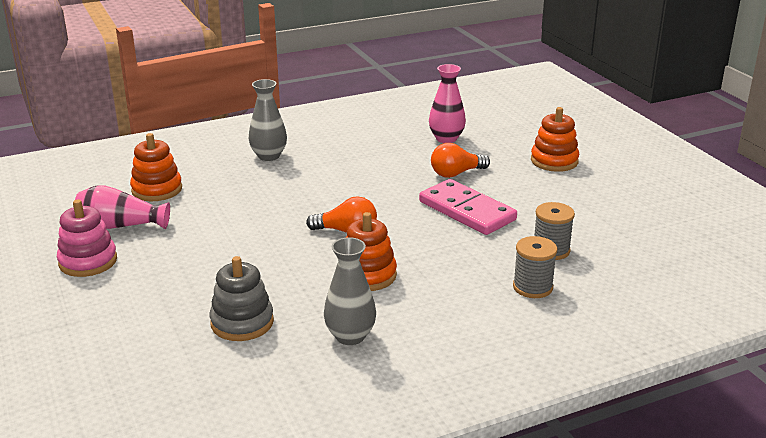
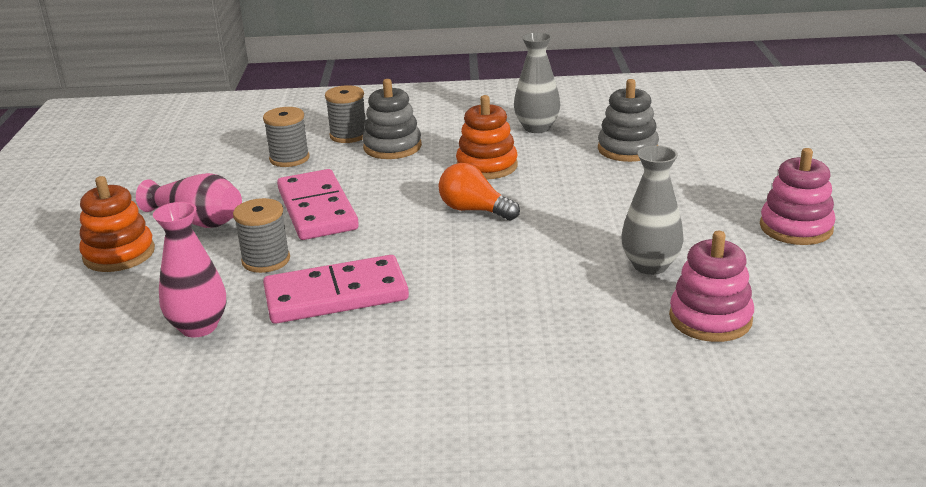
camera: 155 degrees left, 0 degrees up
(120, 226) = (762, 267): pink vase -> pink vase (197, 220)
(157, 189) = (710, 319): orange stacking toy -> pink stacking toy
(269, 156) = (508, 352): grey vase -> grey vase (650, 265)
(389, 164) = (336, 295): none -> pink domino
(456, 173) = (266, 260): orange light bulb -> grey spool
(474, 281) = (392, 147): none -> grey stacking toy

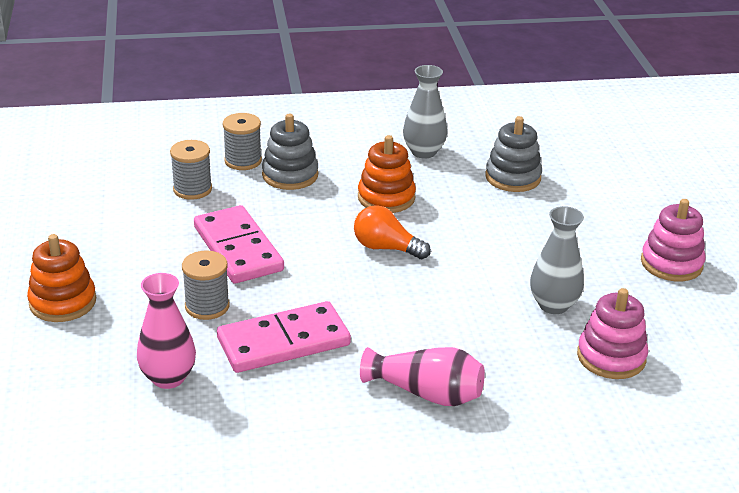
camera: 10 degrees left, 5 degrees up
(197, 220) = (125, 263): pink vase -> pink vase (426, 393)

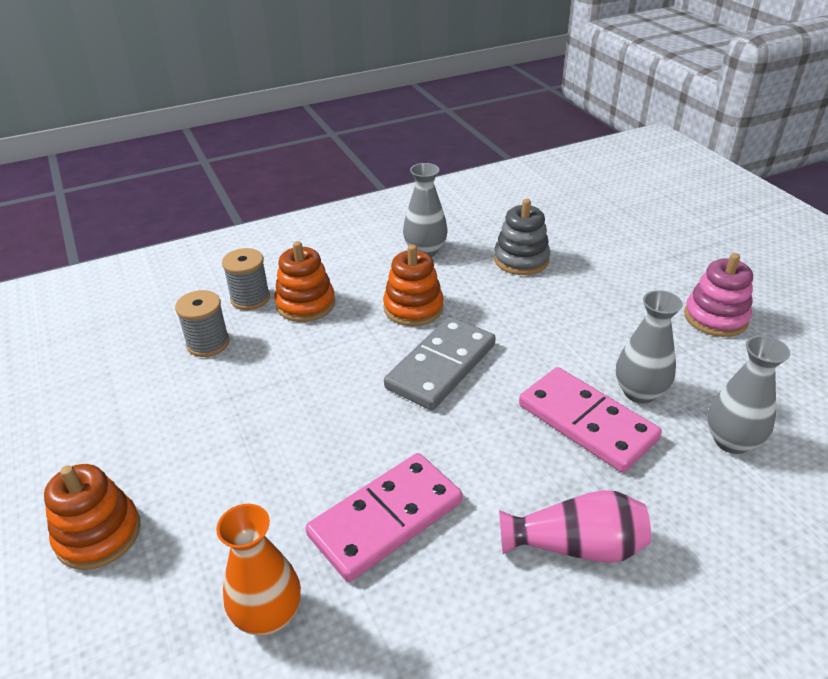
camera: 15 degrees left, 5 degrees up
(168, 378) = (268, 615): pink vase -> orange vase
(207, 306) = (278, 492): grey spool -> none
(238, 249) = (285, 405): pink domino -> pink domino (587, 422)
(290, 175) = (305, 304): grey stacking toy -> orange stacking toy
(386, 248) = (441, 366): orange light bulb -> grey domino
(611, 357) = (731, 441): pink stacking toy -> grey vase

